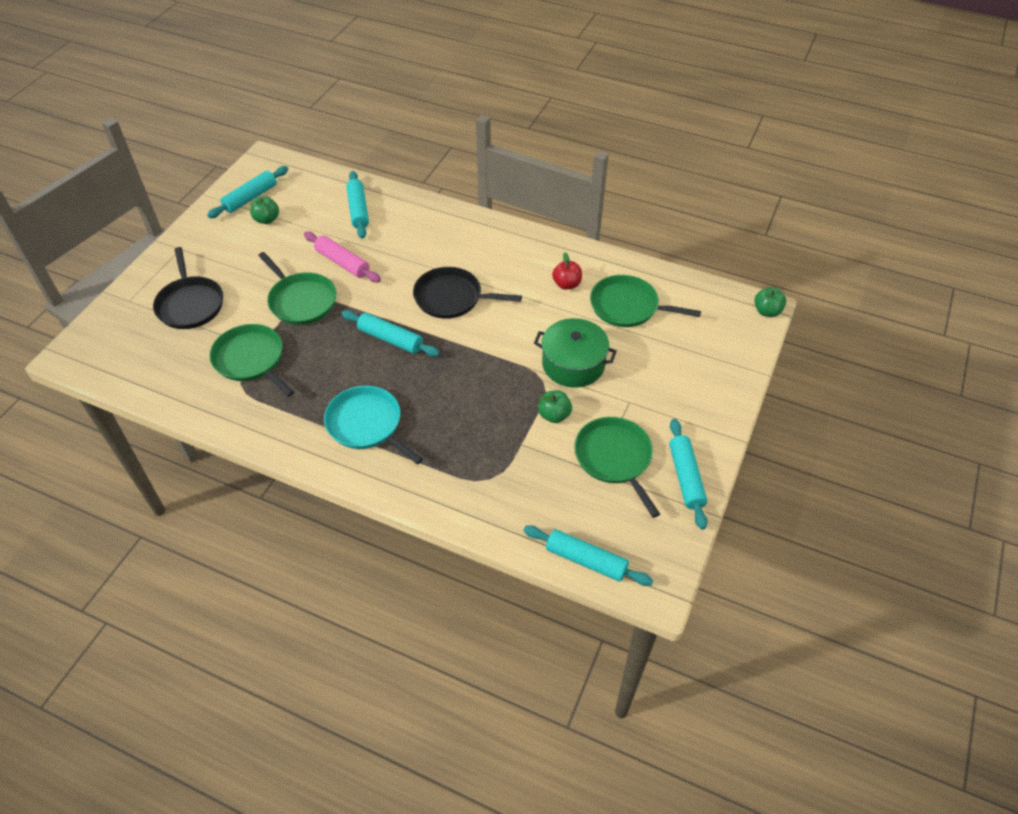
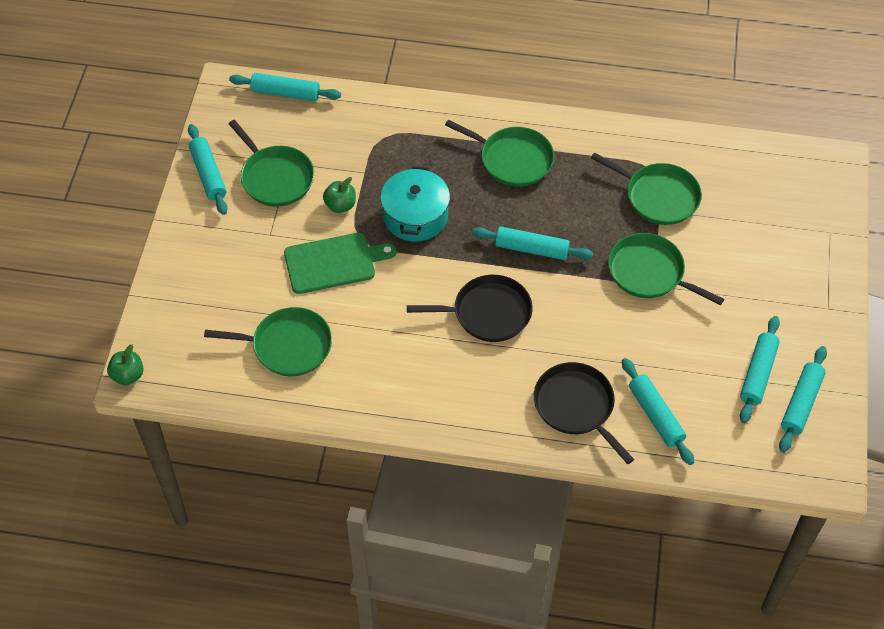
camera: 165 degrees right, 5 degrees up
(190, 304) = (763, 242): black pan -> black pan (576, 407)
(267, 219) = (758, 373): green apple -> turquoise rolling pin
(342, 262) = (632, 332): pink rolling pin -> none
(367, 424) = (513, 159): turquoise pan -> green pan
(484, 390) = (415, 216): none -> turquoise pot
(566, 284) = (363, 361): red apple -> none
(573, 364) = (334, 262): green pot -> green cutting board

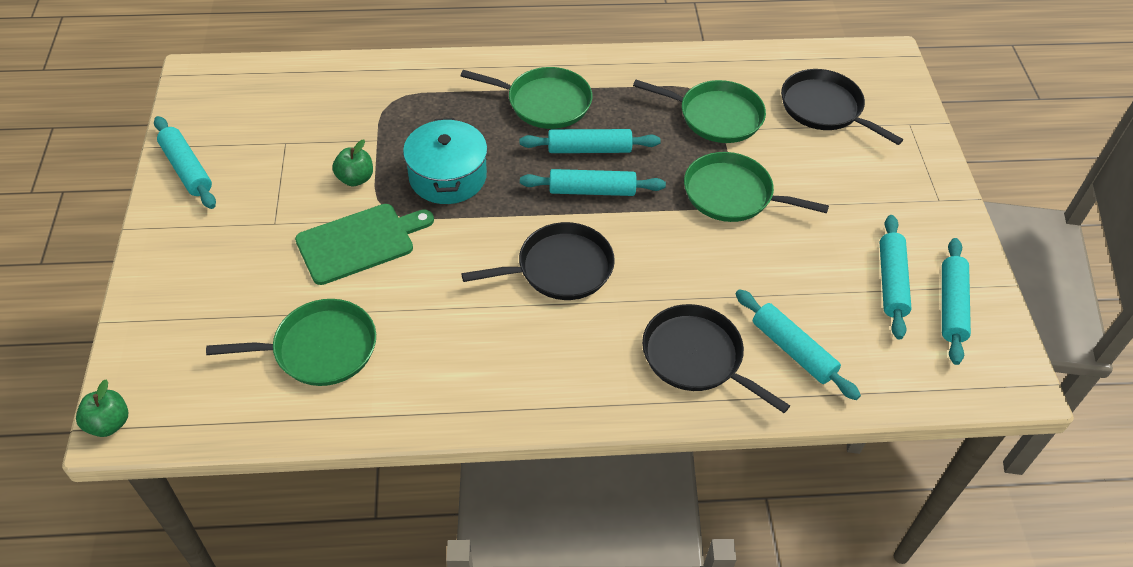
camera: 15 degrees left, 5 degrees down
(275, 177) = (270, 160): green pan -> none
(285, 93) = (268, 72): turquoise rolling pin -> turquoise rolling pin (589, 149)
(758, 204) = (824, 108): none -> black pan

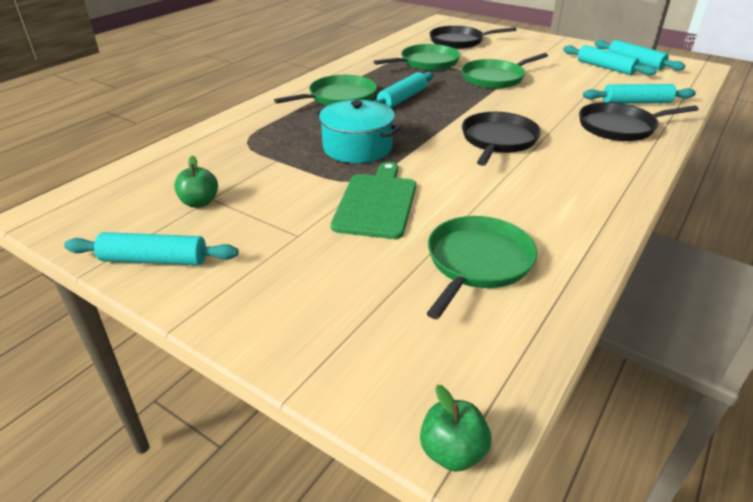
camera: 50 degrees left, 15 degrees down
(355, 178) = (304, 182): green apple -> green apple (199, 202)
(592, 190) = (440, 109): turquoise rolling pin -> none

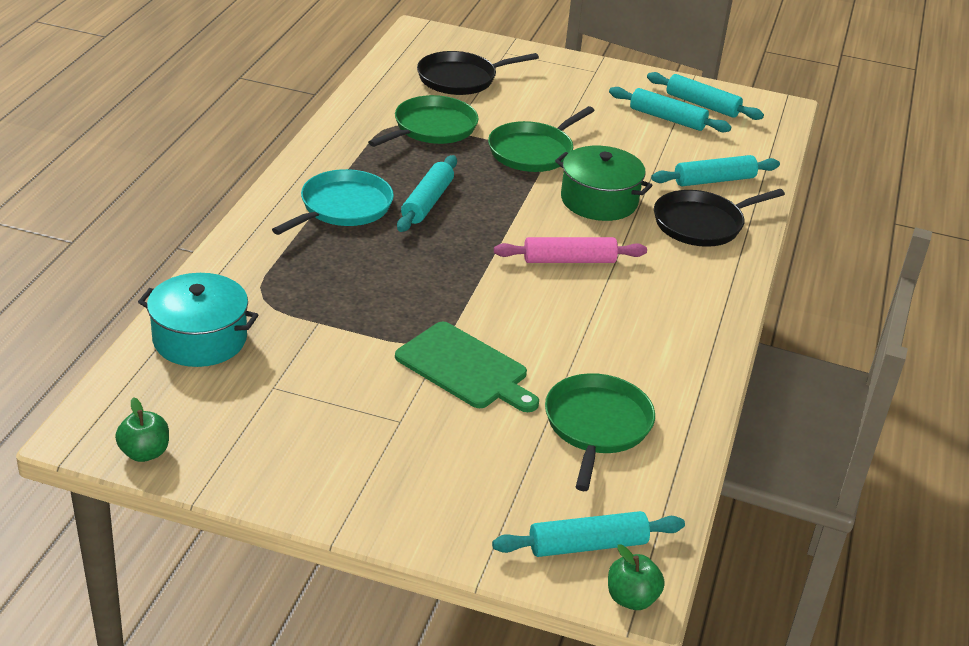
camera: 20 degrees left, 0 degrees up
(154, 260) = (262, 472): turquoise rolling pin -> turquoise rolling pin (588, 545)
(199, 202) = (263, 394): green apple -> green apple (145, 453)
(339, 97) = (342, 207): green pan -> turquoise pan
(357, 147) = (407, 291): turquoise pot -> turquoise pot (200, 339)
(376, 203) = (465, 368): green cutting board -> green cutting board turned 135 degrees clockwise
(498, 140) = (569, 260): black pan -> pink rolling pin
(536, 107) = (599, 200): none -> green pot

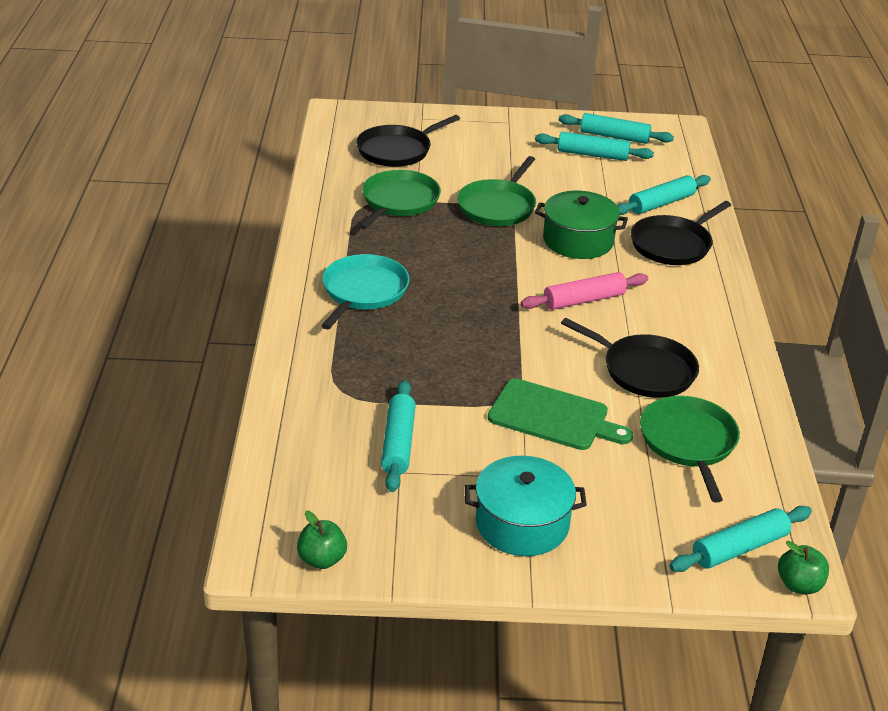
camera: 15 degrees left, 0 degrees up
(200, 339) = (308, 442): turquoise pot -> turquoise pot (522, 524)
(427, 202) = (434, 271): turquoise rolling pin -> turquoise rolling pin (398, 443)
(592, 343) = (644, 370): none -> black pan

